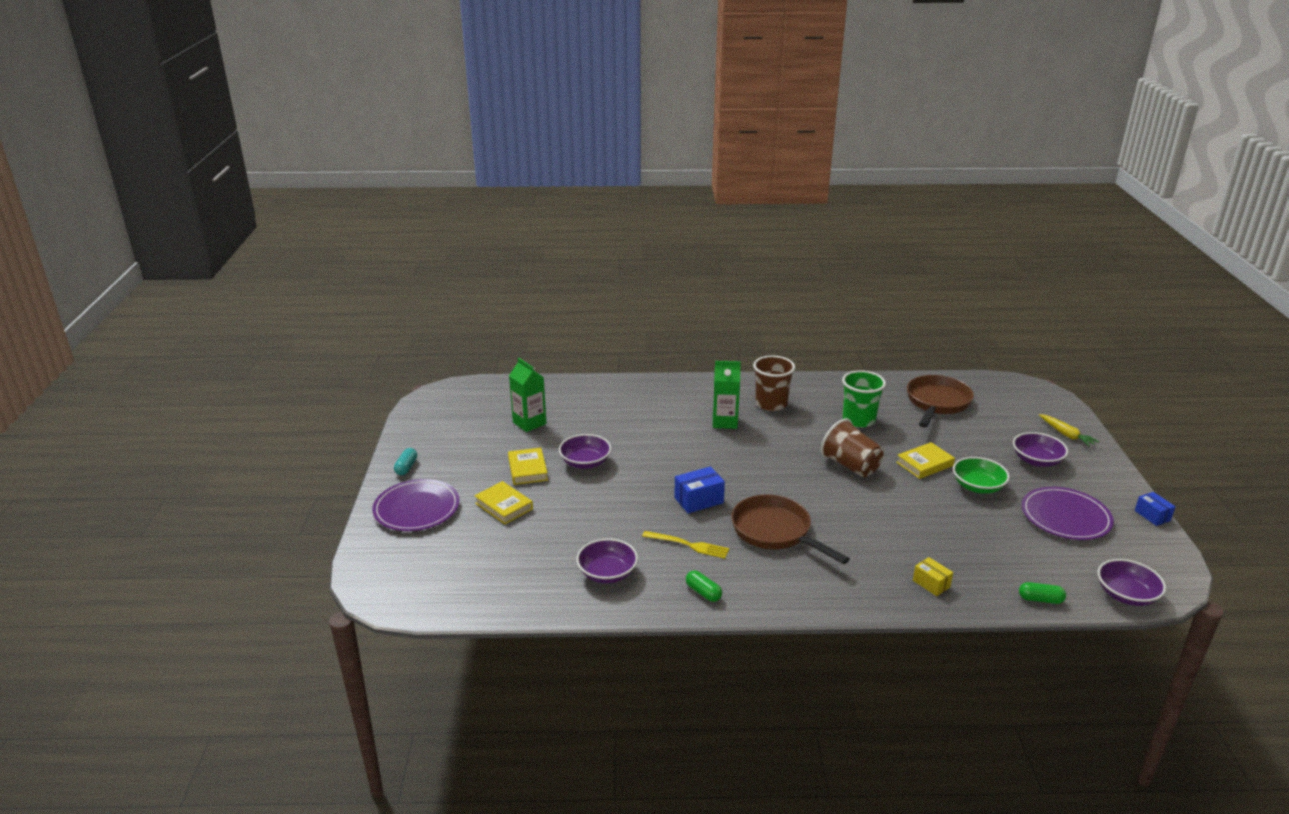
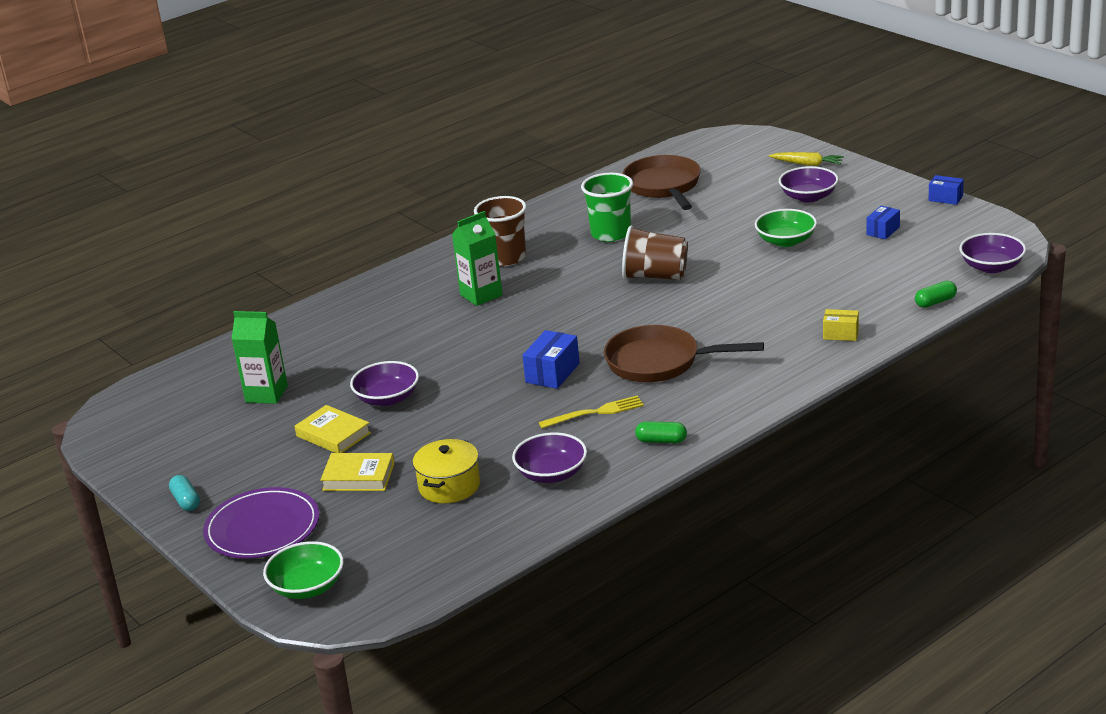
camera: 35 degrees left, 0 degrees up
(386, 563) = (307, 587): none -> green bowl
(541, 544) = (449, 486): none -> yellow pot
(924, 464) = (718, 244): yellow book -> none
(1065, 517) = (883, 231): purple plate -> blue box

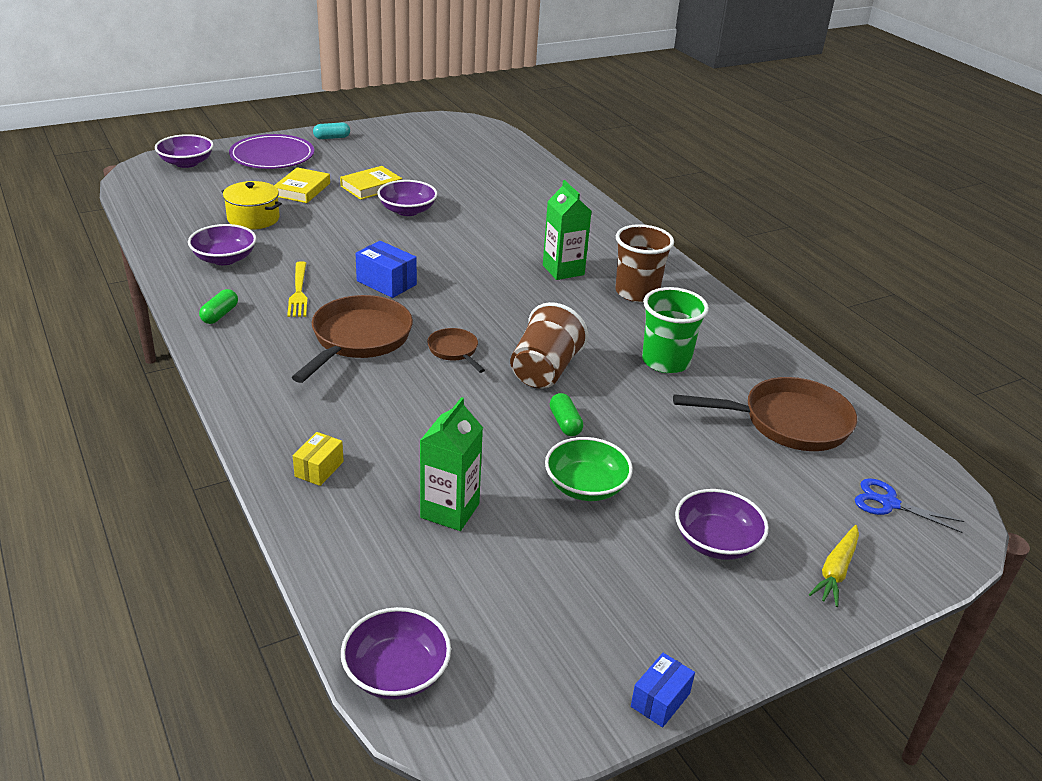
camera: 95 degrees right, 5 degrees up
(266, 394) = (454, 170): green carton -> green carton (450, 510)
(307, 587) = (186, 163): green bowl -> purple bowl
(650, 317) = (454, 351): none -> brown pan
(732, 153) = (889, 503): none -> blue scissors
(883, 231) = (573, 587): blue box -> none
(935, 302) = (335, 574): green capsule -> green capsule (565, 423)

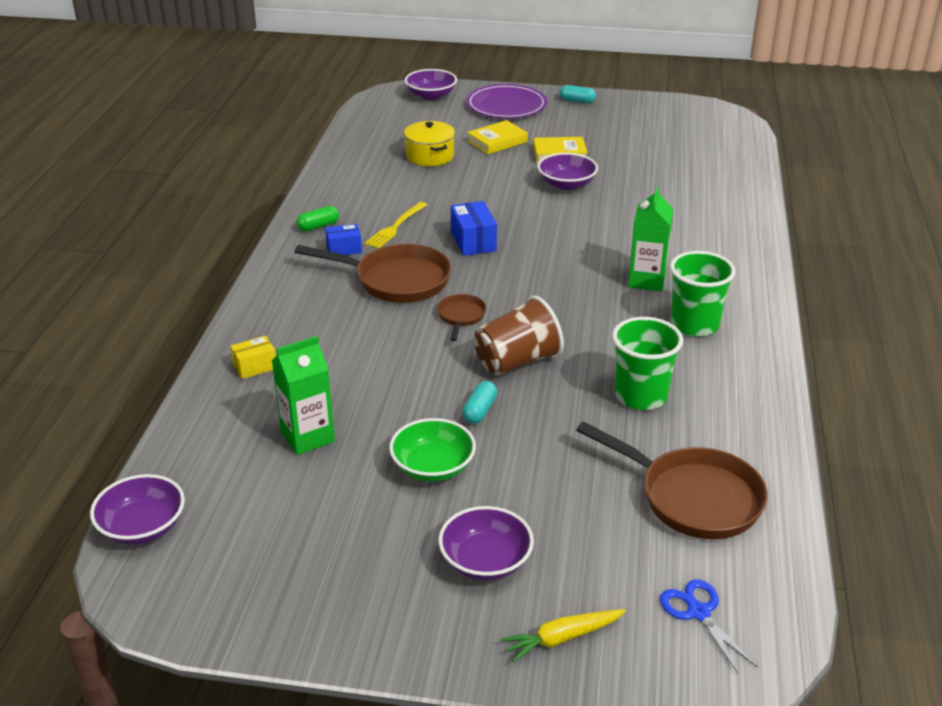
camera: 40 degrees right, 0 degrees up
(224, 259) = (371, 183): purple bowl -> none
(358, 339) = (396, 280): brown pan -> brown pan turned 45 degrees clockwise
(565, 423) = (480, 411): green capsule -> turquoise capsule
(637, 292) = (694, 324): brown cup -> green cup
(660, 700) = (288, 646): blue box -> blue box (344, 249)

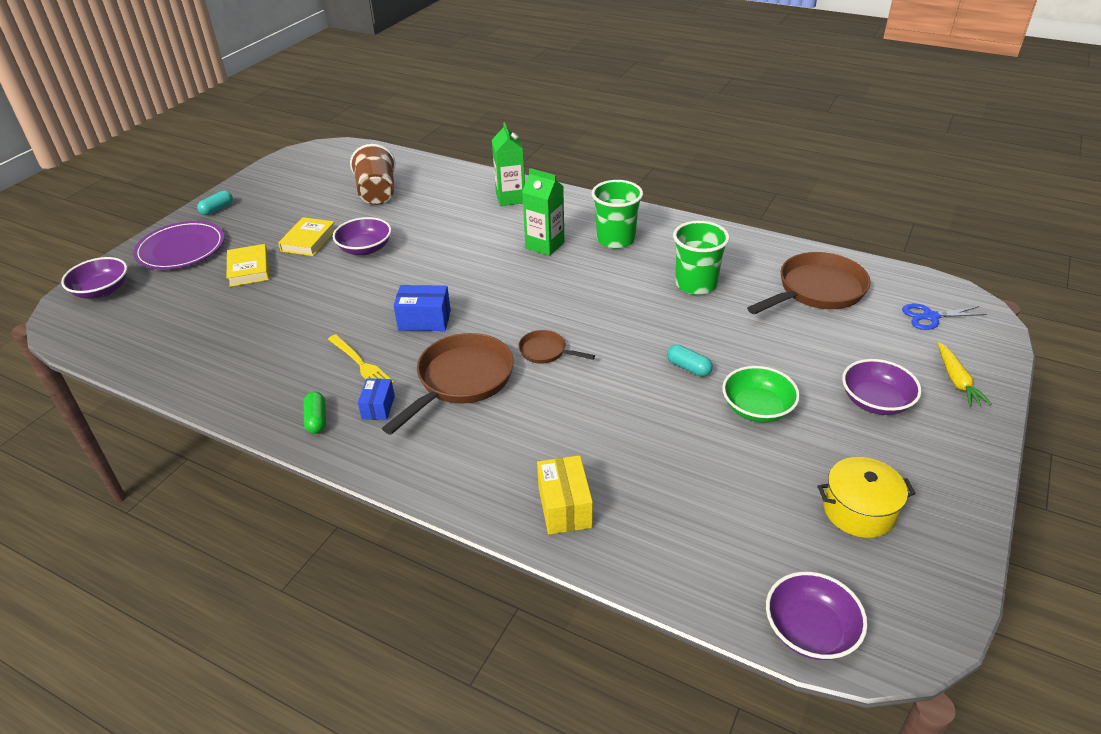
camera: 70 degrees left, 5 degrees up
(255, 367) = (564, 507): yellow box -> yellow box, size x1.51
(307, 437) = (695, 482): green carton -> green carton (510, 198)
(430, 156) = (236, 316): yellow pot -> yellow pot (859, 510)
(517, 361) = (627, 334): brown cup -> brown cup (377, 193)

